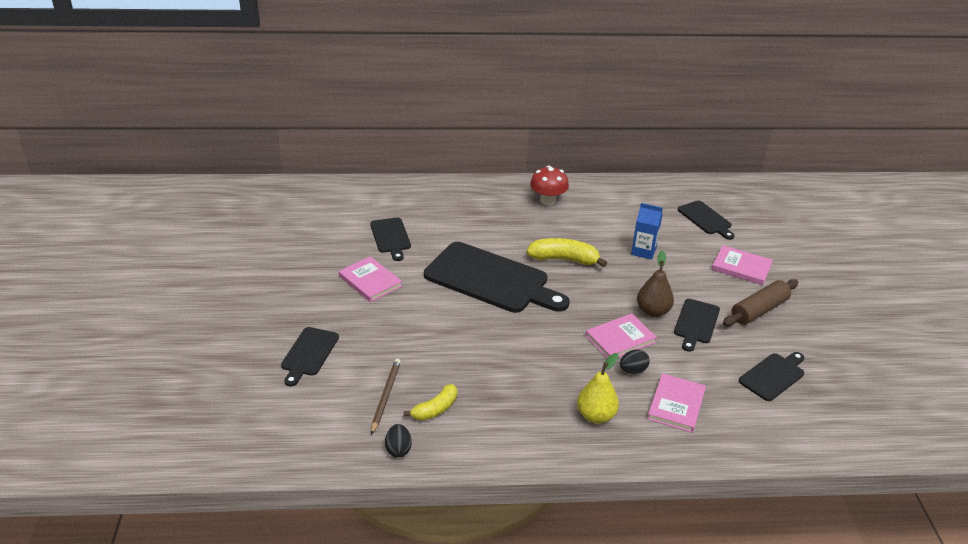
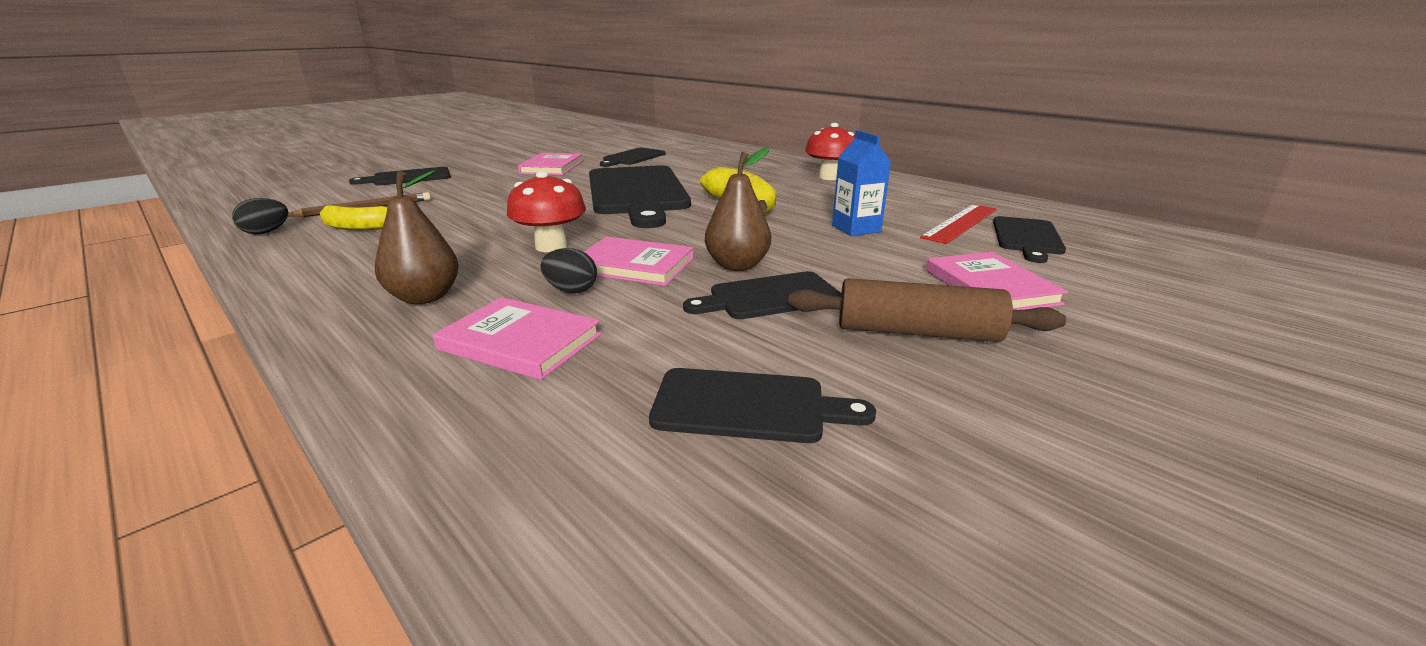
camera: 50 degrees right, 10 degrees down
(561, 352) = (551, 246): none -> red mushroom
(596, 416) = (425, 297): yellow pear -> brown pear
(670, 220) = (961, 223): none -> red ruler
(676, 405) = (520, 342): pink book -> pink book turned 45 degrees clockwise

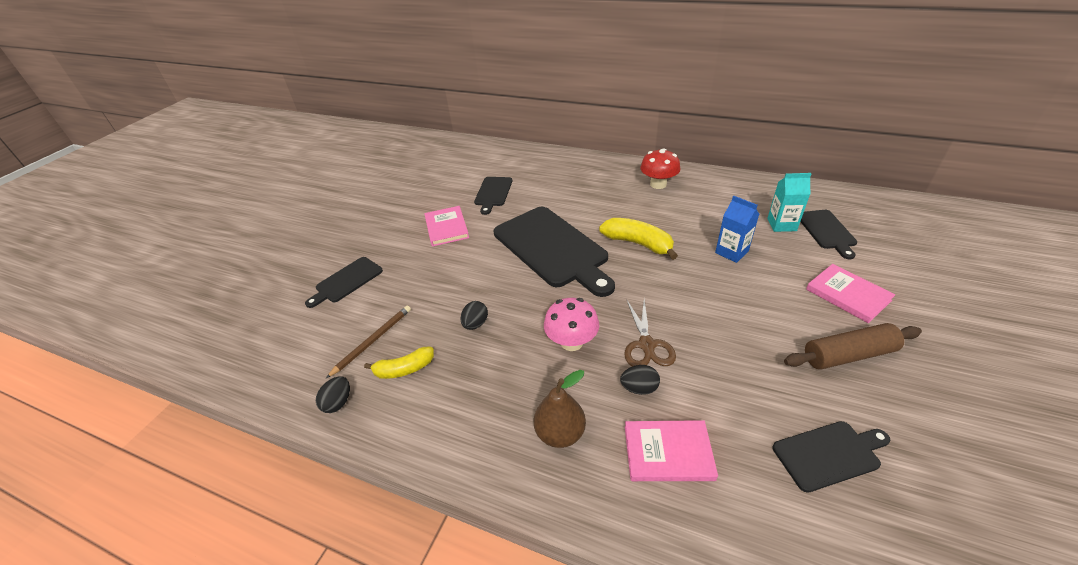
camera: 20 degrees left, 15 degrees up
(474, 218) = (475, 324): none -> black egg
(551, 246) = (571, 342): red mushroom -> pink mushroom
(634, 265) = (647, 345): pink book -> brown scissors
(737, 265) = (705, 322): brown pear -> none
(769, 297) = (752, 350): black cutting board -> none
(961, 223) = (781, 225): red ruler -> turquoise carton

